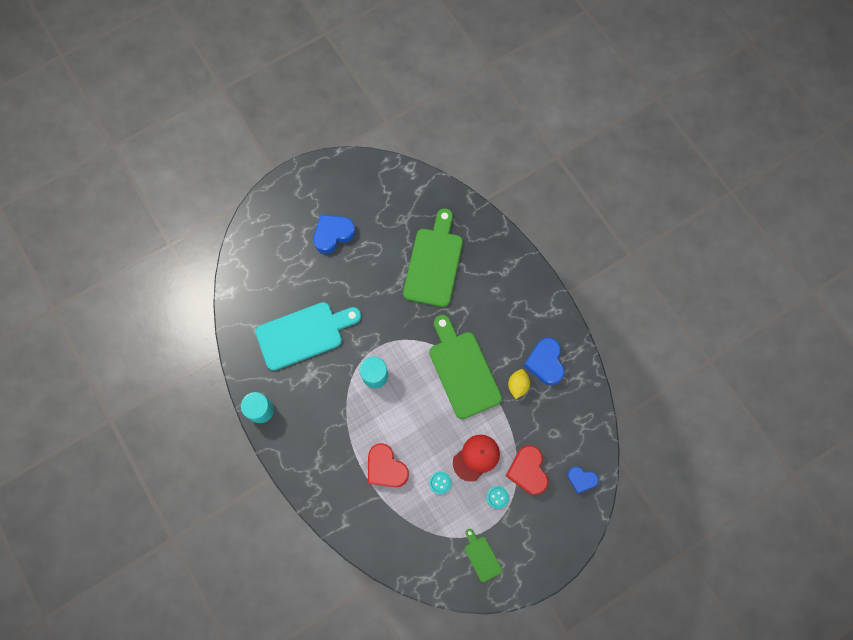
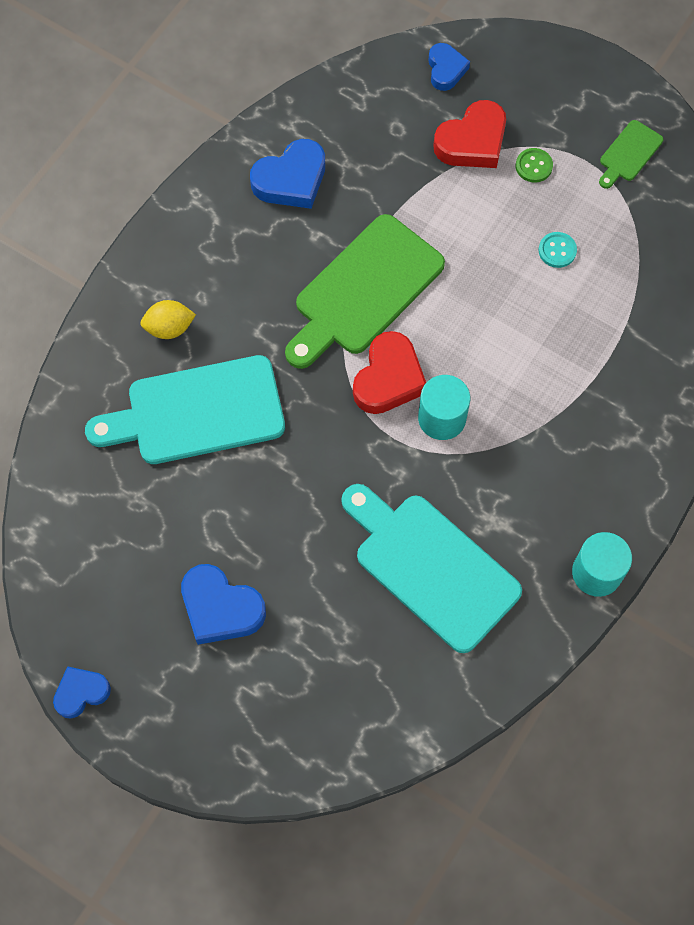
camera: 115 degrees left, 5 degrees down
(325, 164) = (81, 693): none -> blue heart
(386, 468) = (579, 335): red heart -> red heart (388, 378)
(434, 263) = (197, 412): green cutting board -> turquoise cutting board
(476, 457) = (491, 217): red cap -> none
(497, 497) = (533, 166): turquoise button -> green button
(517, 385) = (348, 204): yellow lemon -> yellow lemon (169, 328)

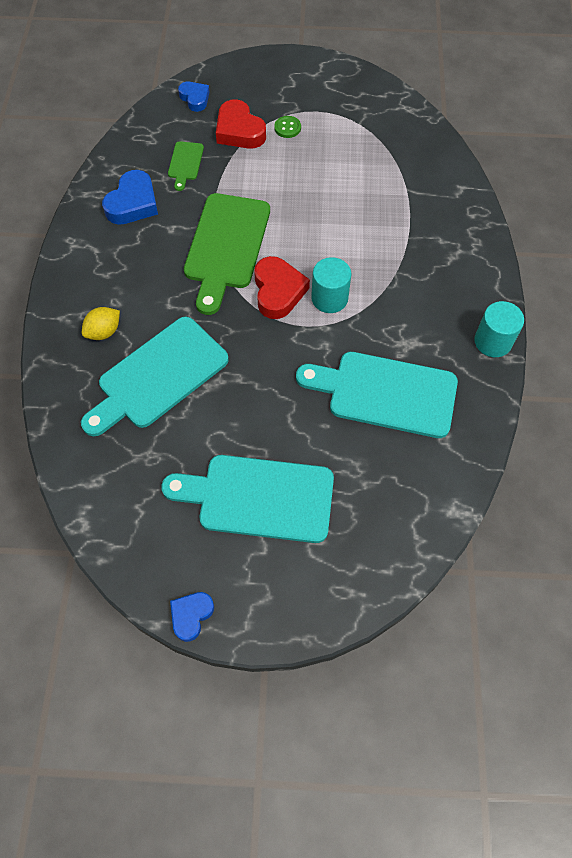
camera: 30 degrees left, 5 degrees down
(220, 608) = (258, 497): blue heart -> turquoise cutting board
(472, 141) = (239, 131): red heart -> red heart turned 120 degrees clockwise
(557, 250) = (335, 168): turquoise button -> none
(629, 154) = (341, 96): green cutting board -> green cutting board (185, 163)

